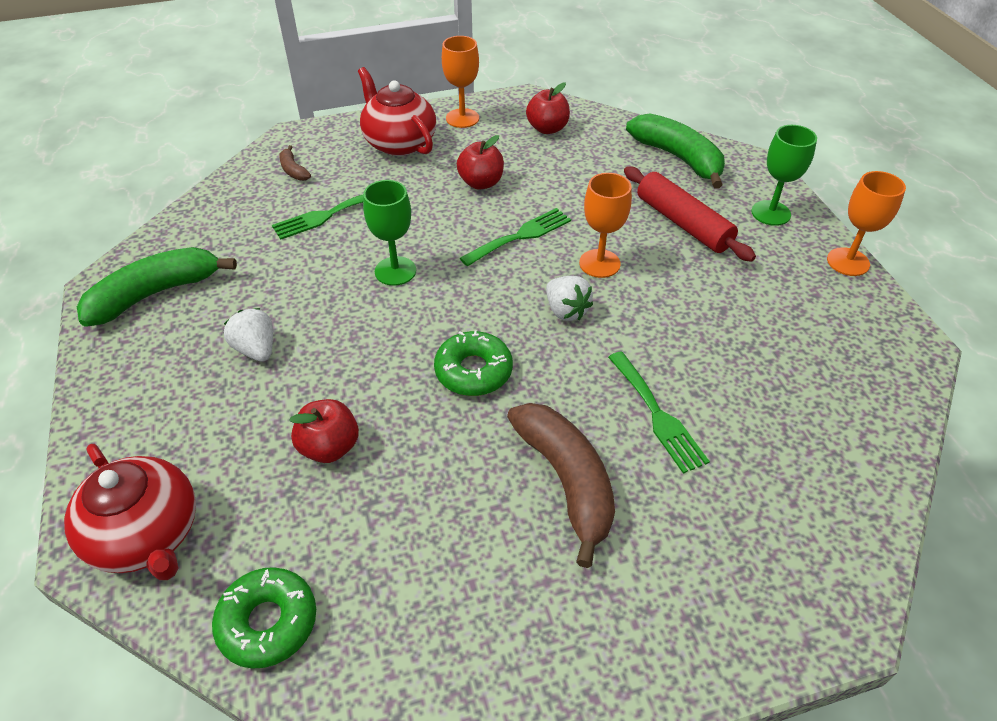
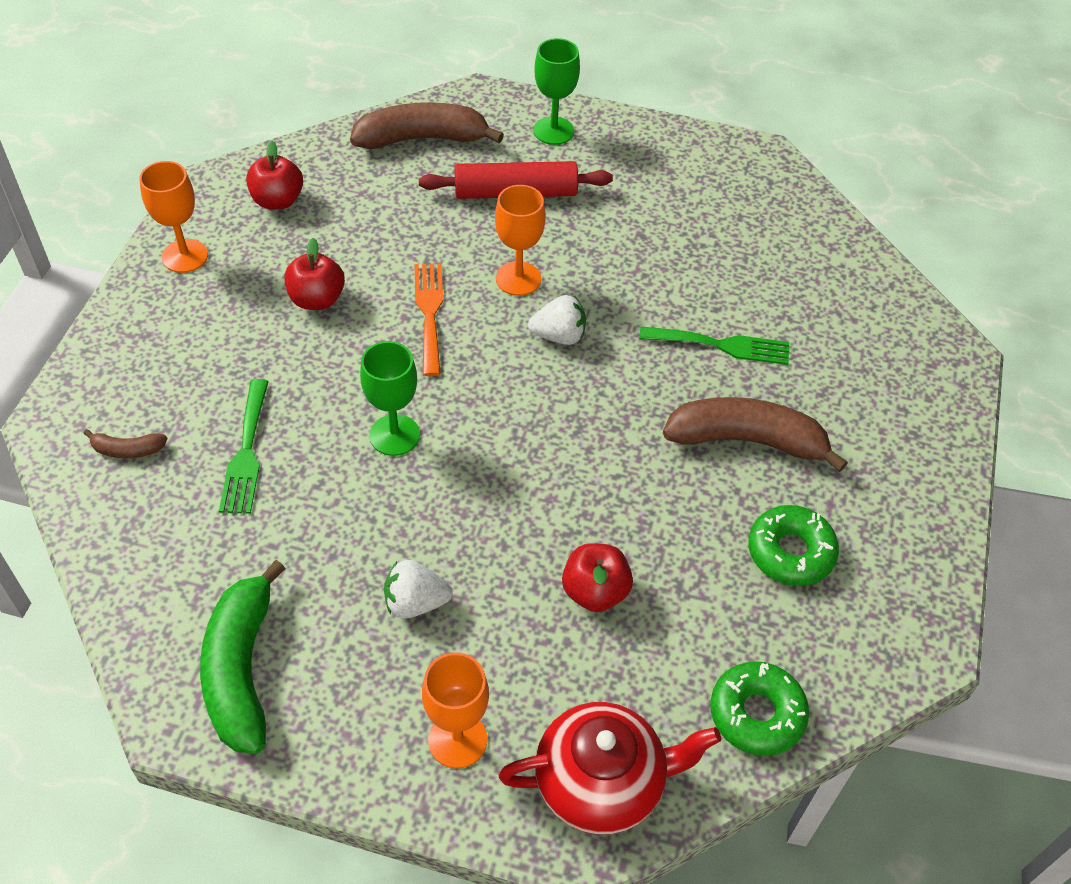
camera: 60 degrees left, 5 degrees up
(399, 143) = (174, 331): red teapot -> none
(473, 371) = (582, 440): green donut -> green donut (790, 552)
(520, 236) = (429, 313): green fork -> orange fork
(678, 158) = (422, 139): green banana -> brown banana
(848, 262) = (650, 128): orange goblet -> orange goblet (457, 740)

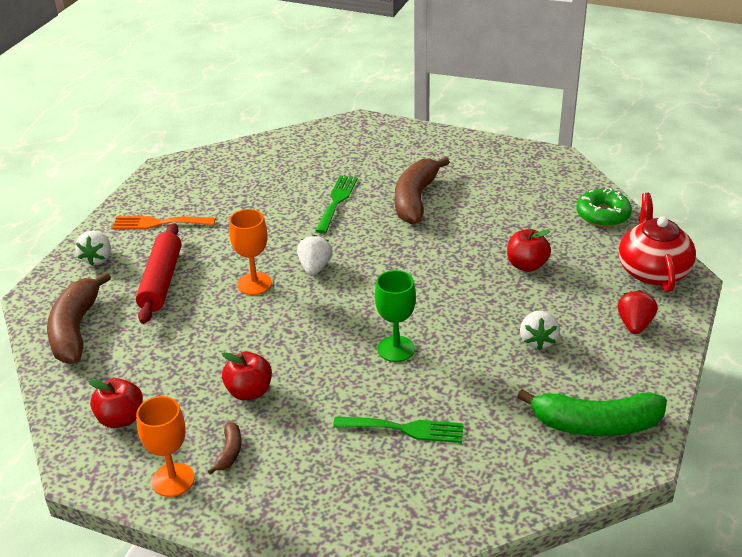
camera: 80 degrees left, 15 degrees down
(127, 450) = (395, 504): brown banana -> brown banana (229, 452)
(429, 313) = (278, 329): orange fork -> orange fork (159, 223)
(457, 740) = (634, 325): orange goblet -> red strawberry
(553, 131) = (97, 258): green goblet -> white strawberry
(790, 552) = (497, 193): green donut -> none

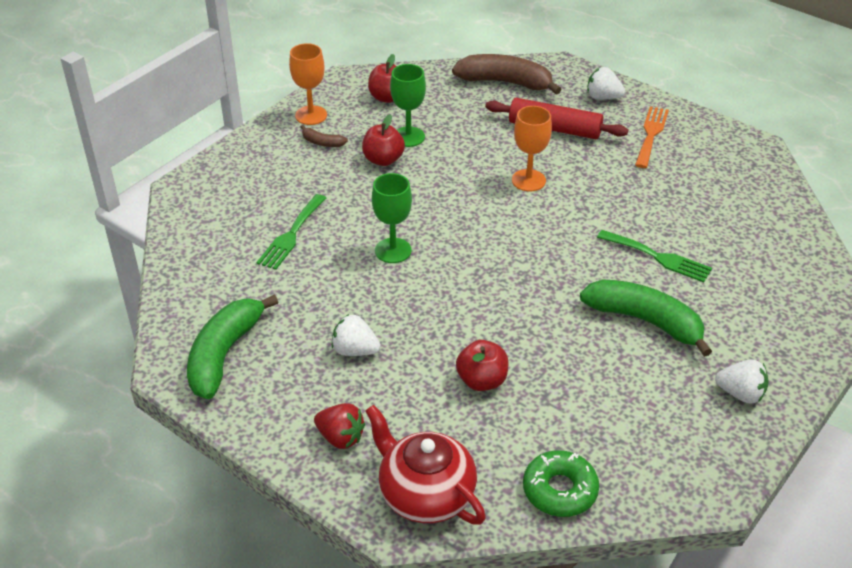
camera: 105 degrees right, 5 degrees up
(200, 382) = (408, 137): none -> green goblet
(315, 267) = (539, 221): white strawberry -> white strawberry (740, 394)
(415, 199) = (645, 321): brown banana -> green banana
(652, 271) = (425, 494): red teapot -> red teapot turned 150 degrees counterclockwise

